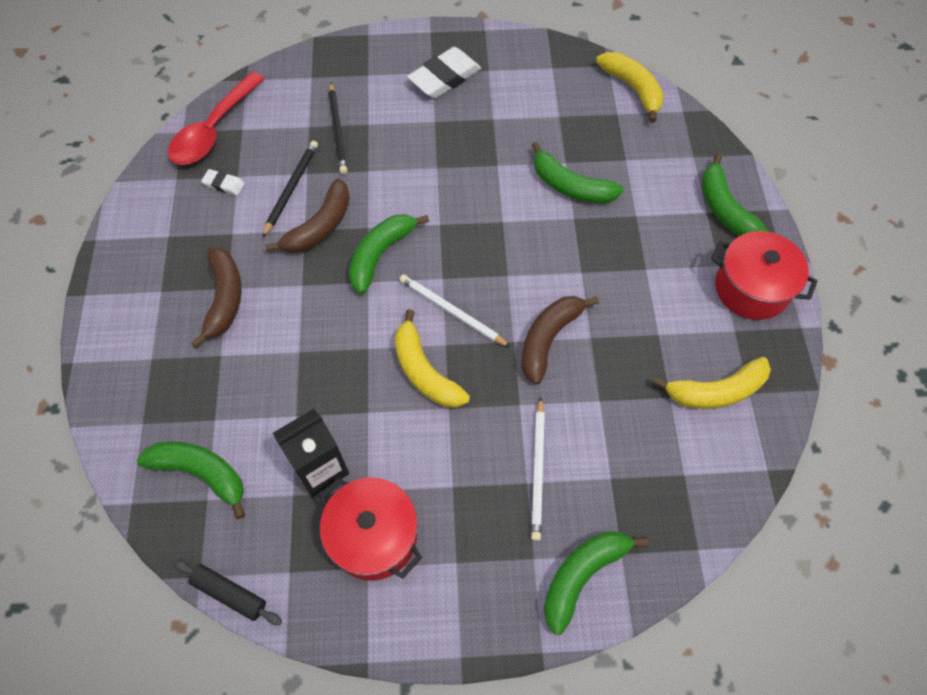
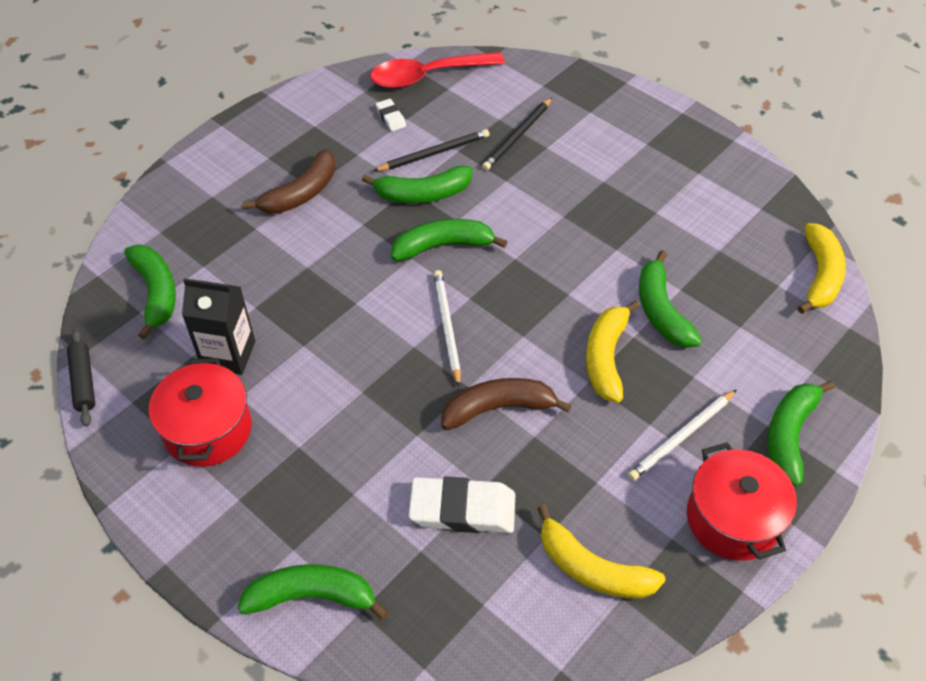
camera: 45 degrees right, 10 degrees down
(320, 227) = (422, 194): brown banana -> green banana
(424, 371) = (376, 352): yellow banana -> yellow banana (606, 357)
(444, 77) = (652, 154): white eraser -> white eraser (462, 509)
(538, 470) = (372, 493): white pencil -> white pencil (681, 437)

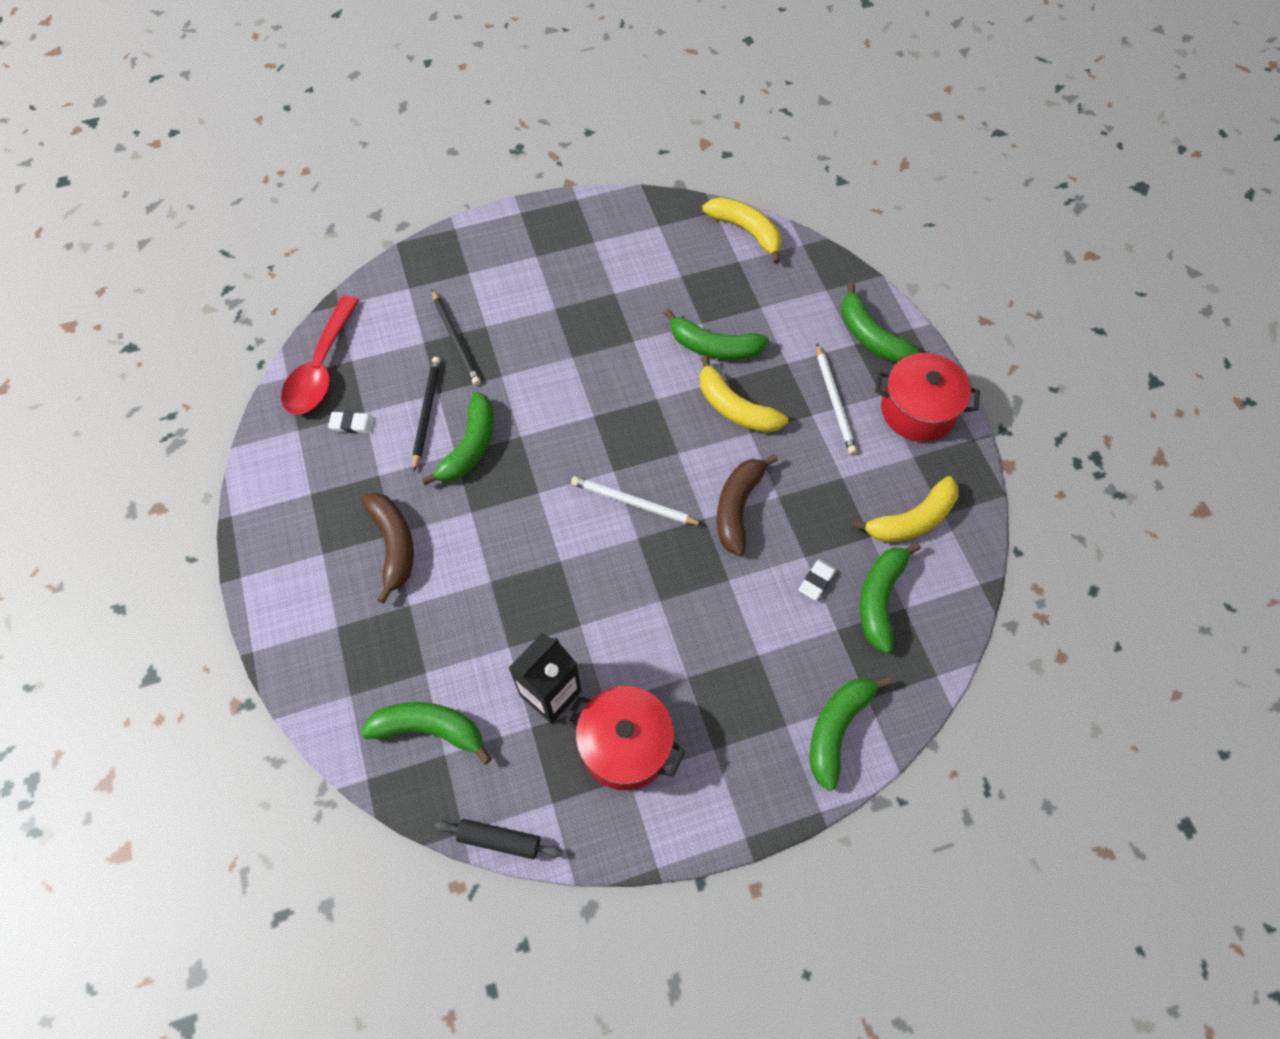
camera: 60 degrees left, 10 degrees up
(443, 246) = (543, 461): green banana -> green banana (880, 599)
(462, 509) = (816, 581): white eraser -> white eraser, size x0.49

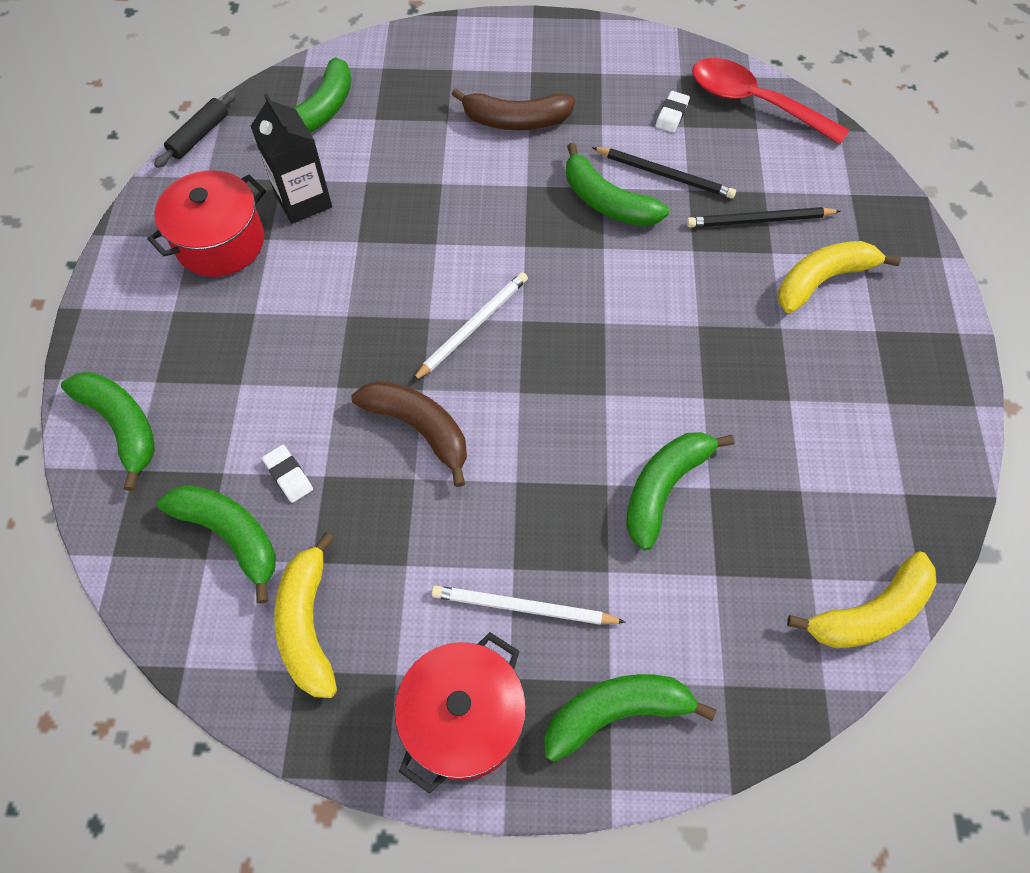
camera: 110 degrees right, 0 degrees up
(735, 408) = (559, 477): yellow banana -> yellow banana (822, 280)

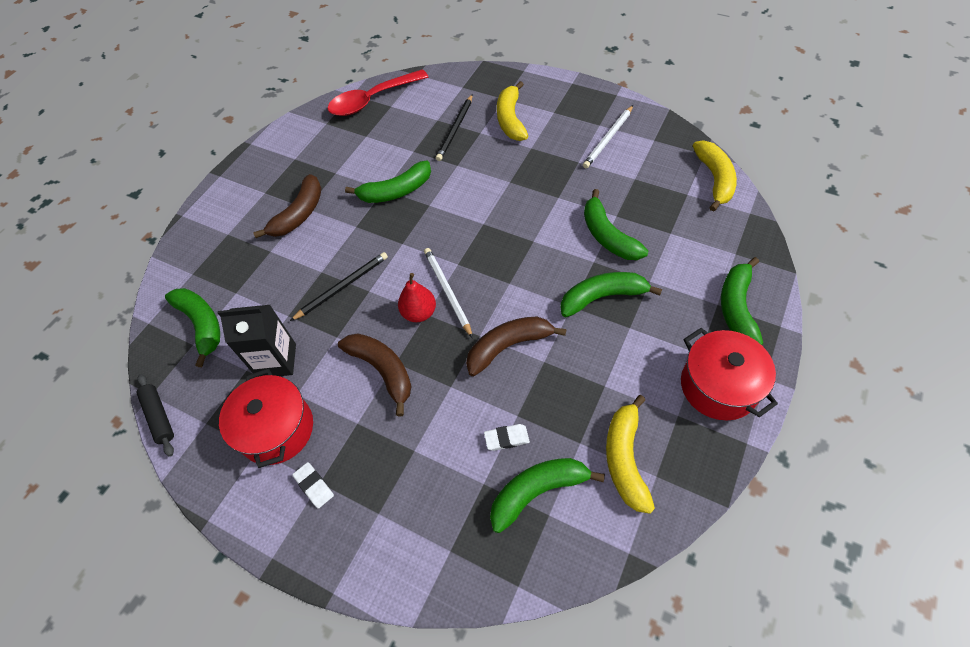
camera: 60 degrees left, 5 degrees down
(122, 426) = (406, 550): green banana -> green banana (602, 297)
(308, 624) = (625, 458): yellow banana -> yellow banana turned 75 degrees clockwise
(331, 307) = (382, 370): none -> brown banana
(427, 310) = (419, 313): none -> red pear
(523, 607) = (657, 331): white pencil -> white pencil (608, 139)
(665, 175) = (395, 157): black pencil -> black pencil (342, 287)
(671, 115) = (353, 138): white eraser -> white eraser (314, 486)

